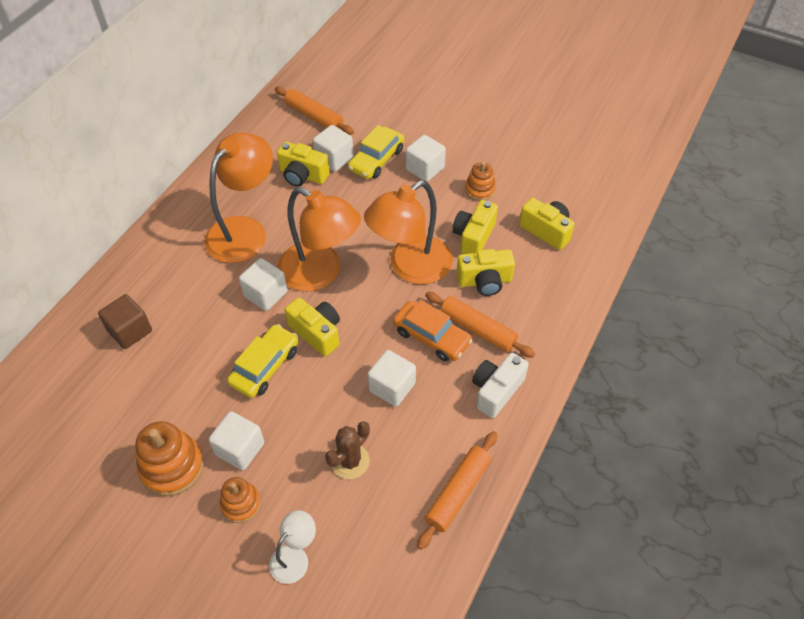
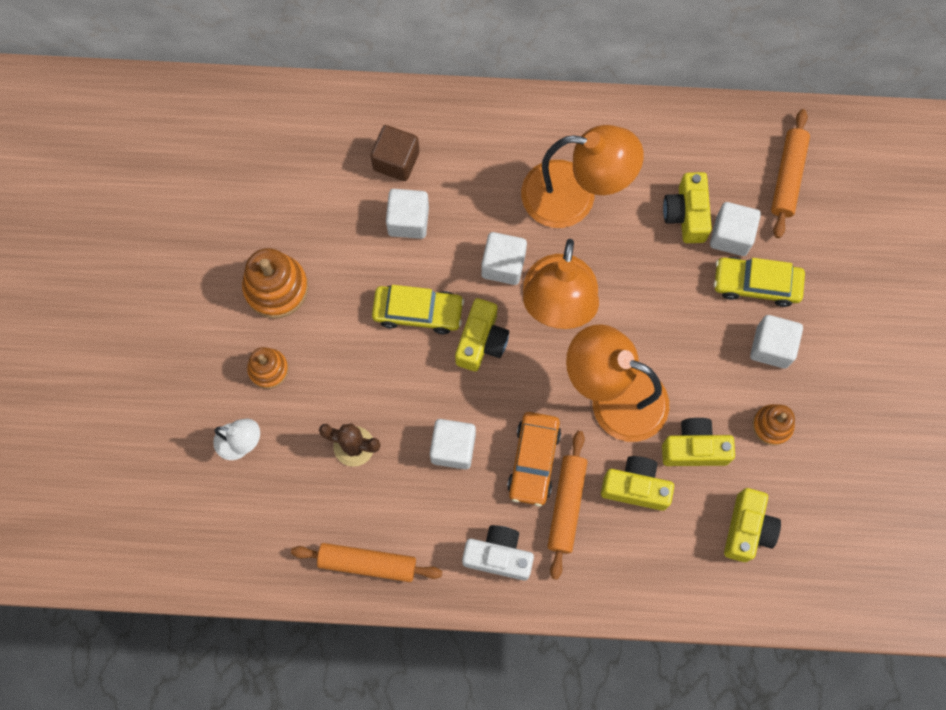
camera: 65 degrees right, 20 degrees up
(240, 449) = (320, 338): white cube -> white cube (408, 220)
(484, 281) = (635, 487): yellow camera -> yellow camera turned 135 degrees clockwise

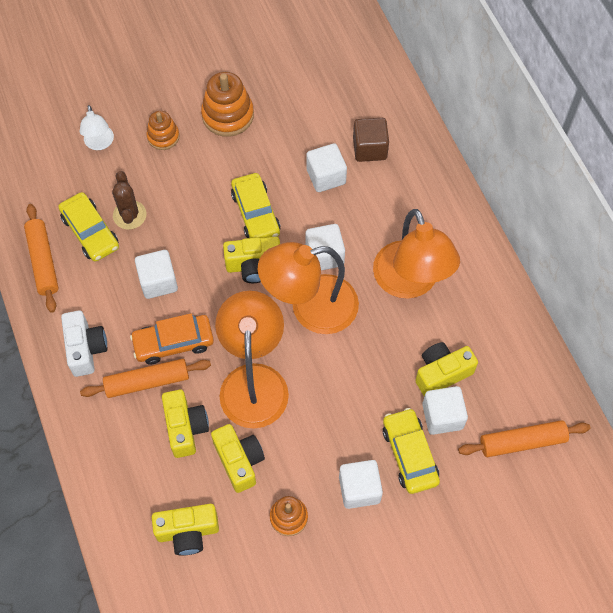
camera: 65 degrees right, 10 degrees down
(354, 497) = (90, 232): none -> yellow car

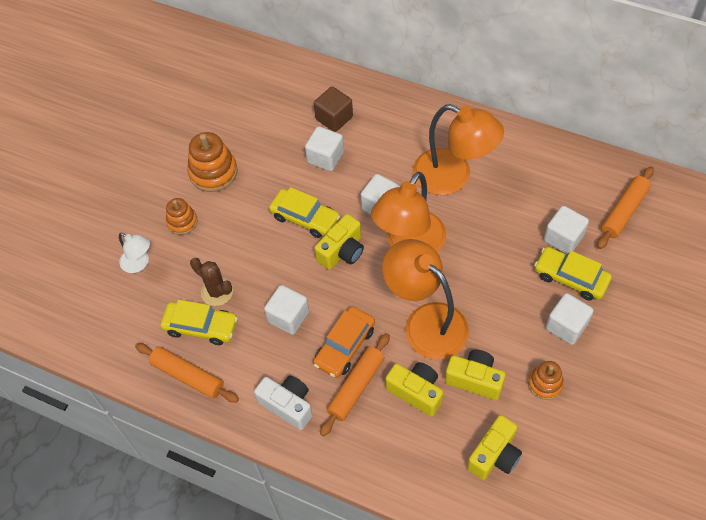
camera: 40 degrees left, 5 degrees down
(441, 373) = (533, 213): yellow camera -> none

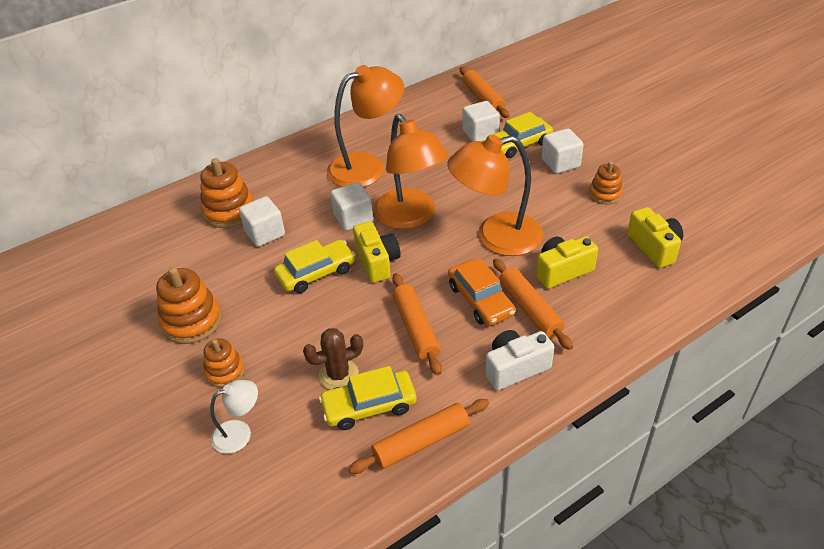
camera: 60 degrees left, 15 degrees down
(201, 327) = (369, 406): yellow car -> yellow car turned 150 degrees counterclockwise
(288, 317) = (416, 328): white cube -> orange rolling pin
(334, 118) = (229, 211): brown cube -> orange stacking toy
(474, 379) = (574, 231): yellow camera -> none

